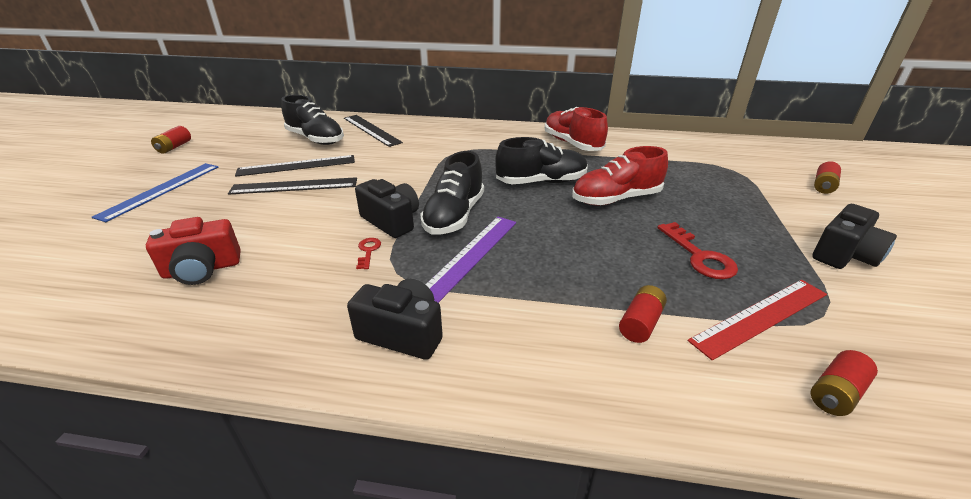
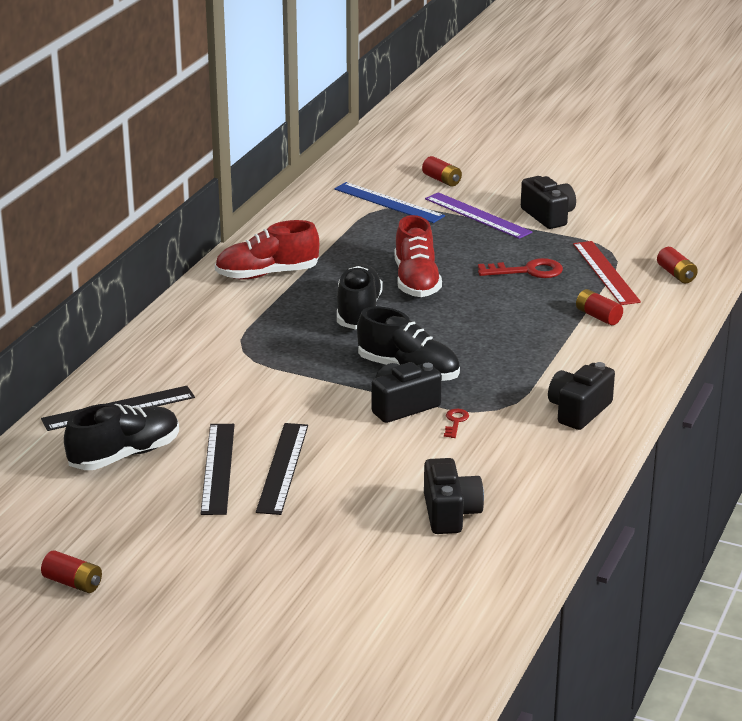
camera: 75 degrees left, 5 degrees down
(161, 190) = (239, 569): blue ruler -> blue ruler (388, 202)
(202, 269) = (450, 513): red camera -> black camera
(368, 251) = (455, 422): red key -> red key turned 90 degrees clockwise
(471, 255) = (484, 370): purple ruler -> purple ruler (477, 215)

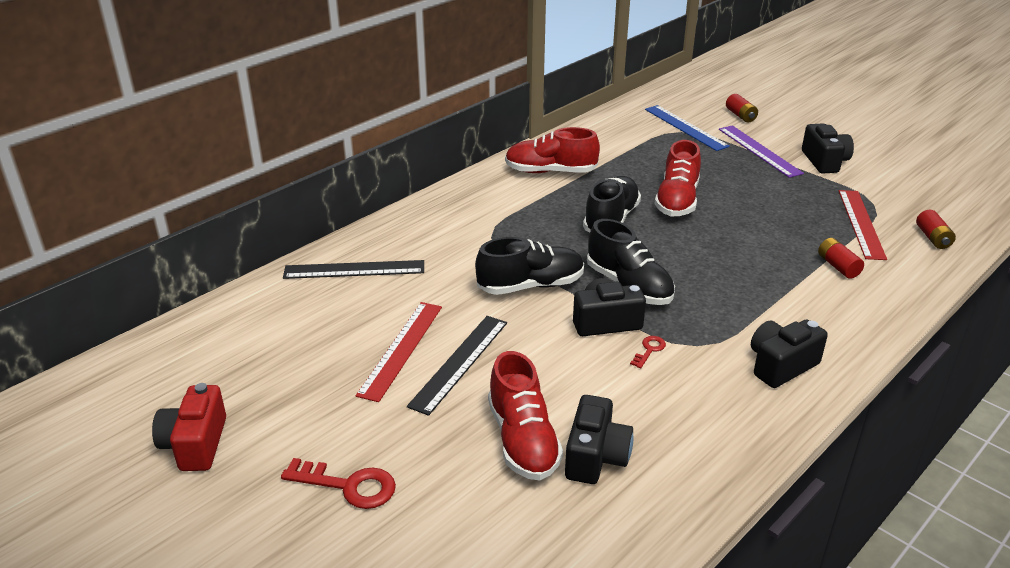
camera: 20 degrees right, 5 degrees up
(73, 583) = (195, 444): red battery -> red camera
(125, 455) = (330, 317): black shoe -> black shoe (531, 285)
(218, 468) = (401, 349): black ruler -> red ruler
(379, 515) = (523, 440): none -> red shoe
(527, 271) = (785, 209): red key -> red key (348, 486)

